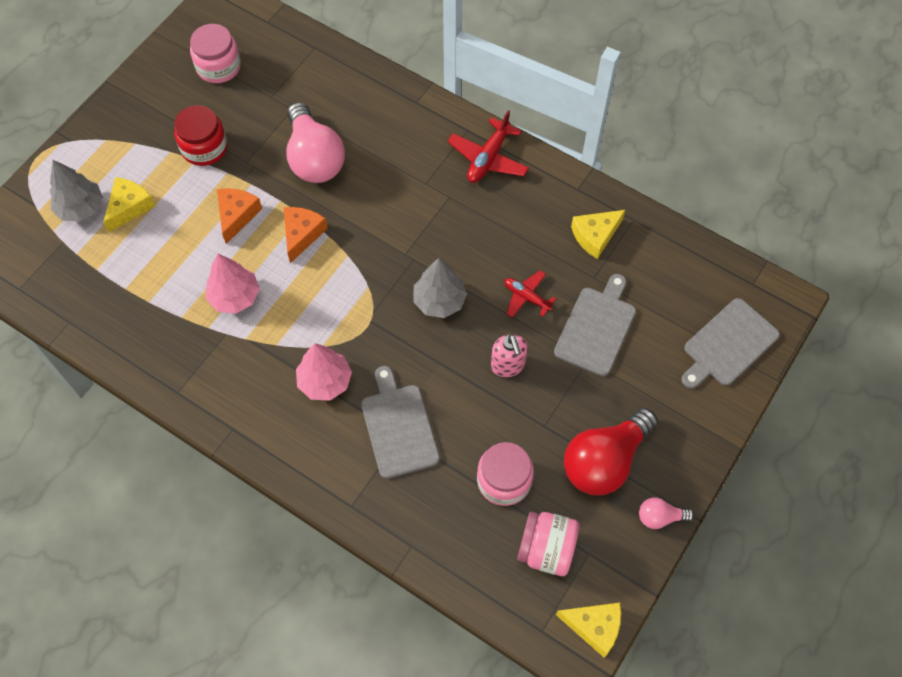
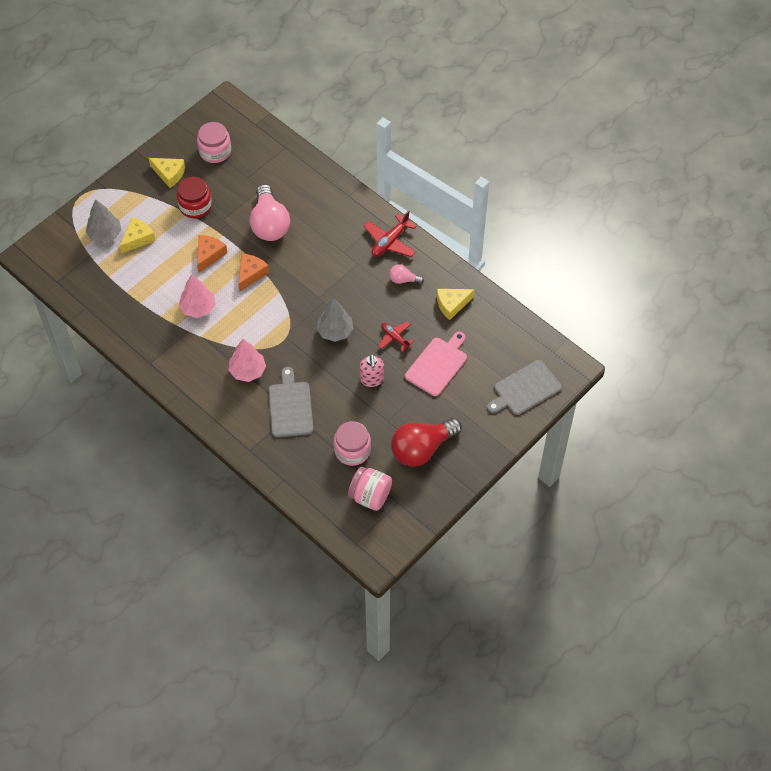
camera: 10 degrees right, 5 degrees down
(594, 627) = (390, 546): yellow cheese -> yellow cheese (169, 174)
(596, 328) = (437, 365): grey cutting board -> pink cutting board
(660, 517) = (450, 488): pink light bulb -> pink light bulb (403, 280)

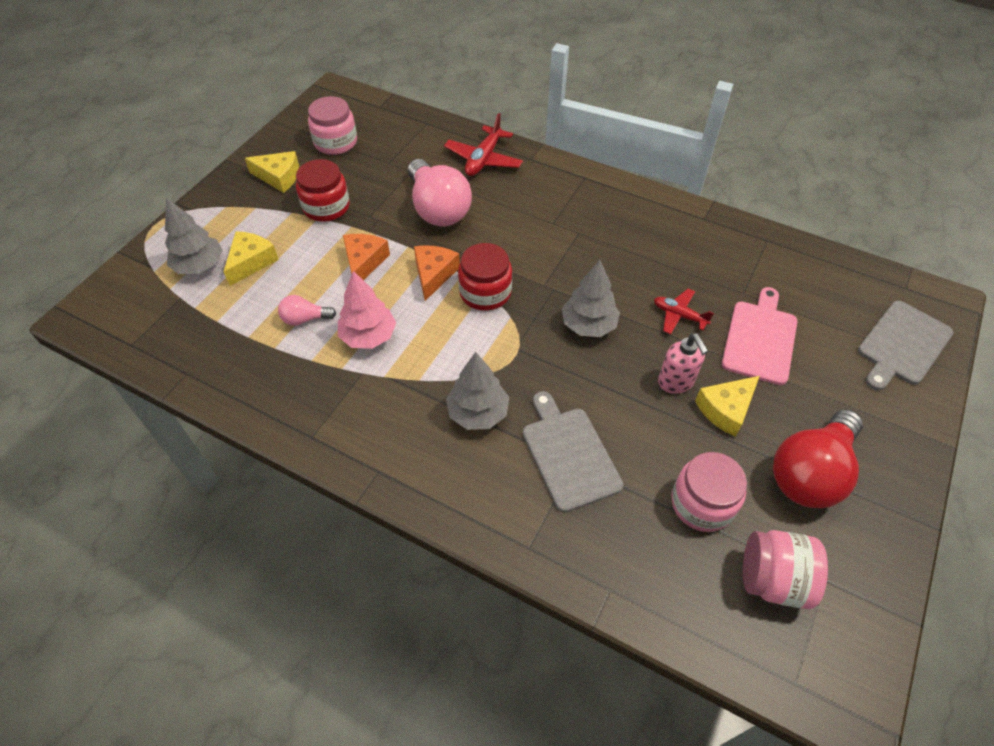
camera: 15 degrees left, 5 degrees down
(247, 371) = (478, 413): pink tree -> grey tree
(279, 294) = (485, 292): none -> red jar
(390, 242) = (610, 199): red plane -> red plane (483, 159)
(403, 280) = (651, 239): pink light bulb -> pink light bulb (305, 319)
(452, 304) = (733, 256): yellow cheese -> yellow cheese (726, 409)

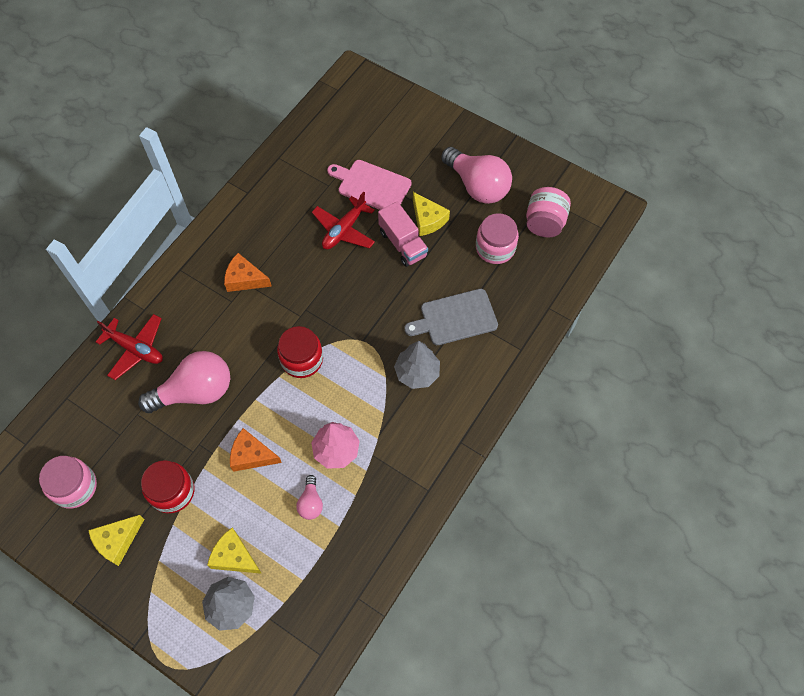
camera: 85 degrees left, 10 degrees up
(279, 177) = (117, 541): yellow cheese -> yellow cheese turned 150 degrees counterclockwise
(434, 274) = (276, 398): orange cheese -> orange cheese (245, 279)
(588, 325) = (345, 290): grey tree -> none
(676, 382) = (403, 244): pink soap dispenser -> pink truck
(679, 315) = (344, 230): red plane -> red plane, size x1.53
(810, 472) = (477, 186): red light bulb -> pink light bulb
(902, 345) = (386, 108): grey cutting board -> none

